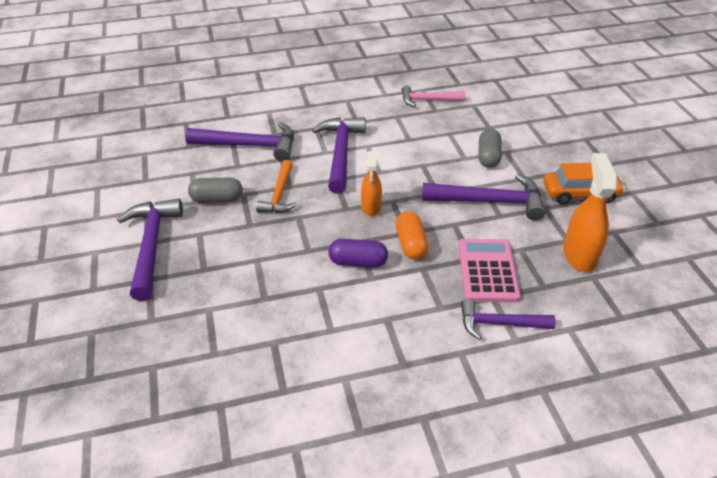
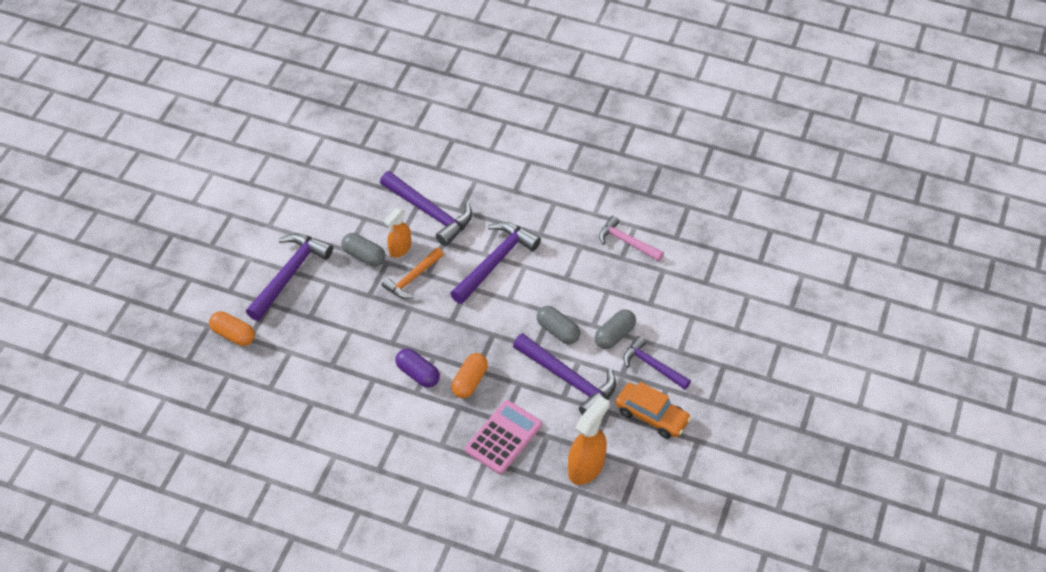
camera: 35 degrees right, 10 degrees up
(129, 325) = (233, 335): none -> orange capsule
(371, 207) = (471, 330): orange spray bottle -> orange spray bottle (400, 249)
(442, 174) = (558, 331): none -> grey capsule
(499, 324) = (469, 481): purple hammer -> purple hammer (652, 365)

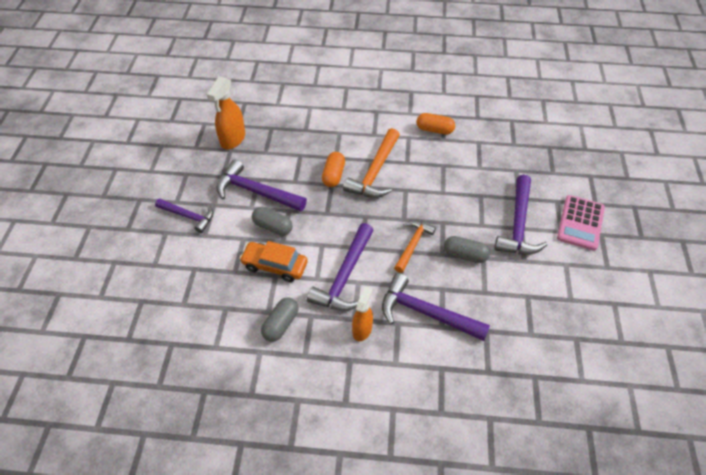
camera: 165 degrees right, 0 degrees up
(233, 335) = (529, 170): orange capsule -> orange capsule (434, 130)
(400, 249) = (437, 269): orange spray bottle -> orange spray bottle (362, 329)
(418, 374) = (375, 172): purple capsule -> orange hammer
(503, 437) = (296, 145): pink calculator -> pink calculator (580, 223)
(614, 335) = (223, 234): grey capsule -> grey capsule (281, 324)
(626, 242) = (222, 326): pink hammer -> none
(652, 416) = (187, 180): orange car -> orange car (275, 266)

